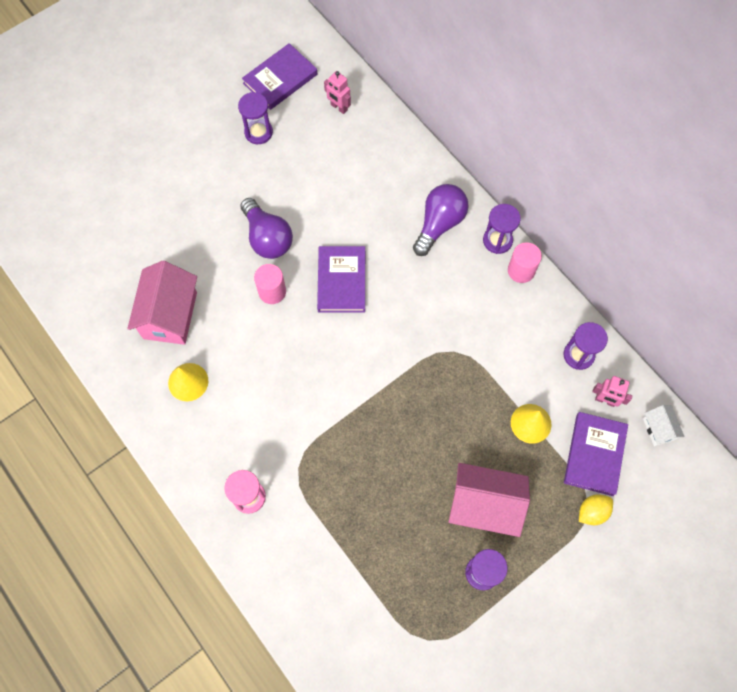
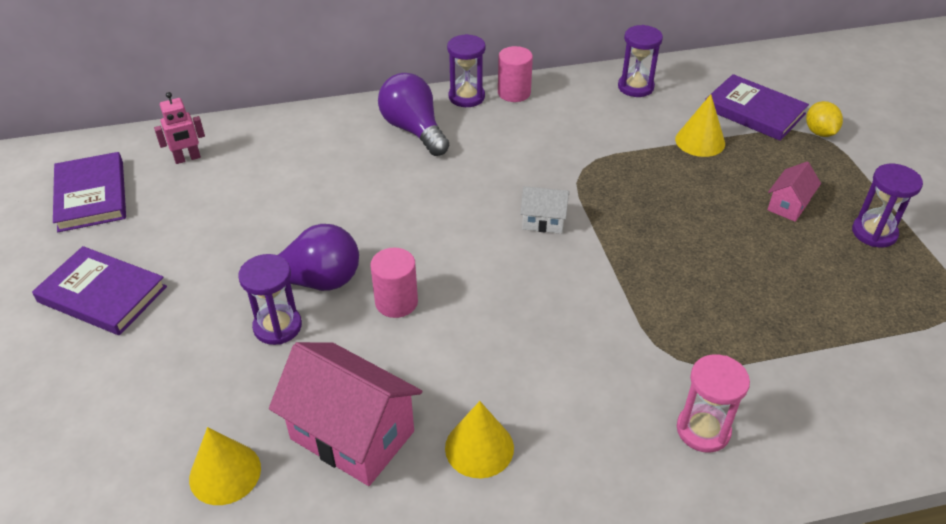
camera: 65 degrees left, 25 degrees down
(124, 268) = (225, 473): none -> yellow cone
(258, 132) = (147, 240): purple hourglass -> purple hourglass (277, 326)
(341, 281) = (428, 231): purple book -> purple book (102, 294)
(484, 505) = (788, 205): pink house -> pink house, size x0.50
(605, 400) = (695, 87): pink robot -> none
(658, 429) = (741, 66): white house -> white house (543, 221)

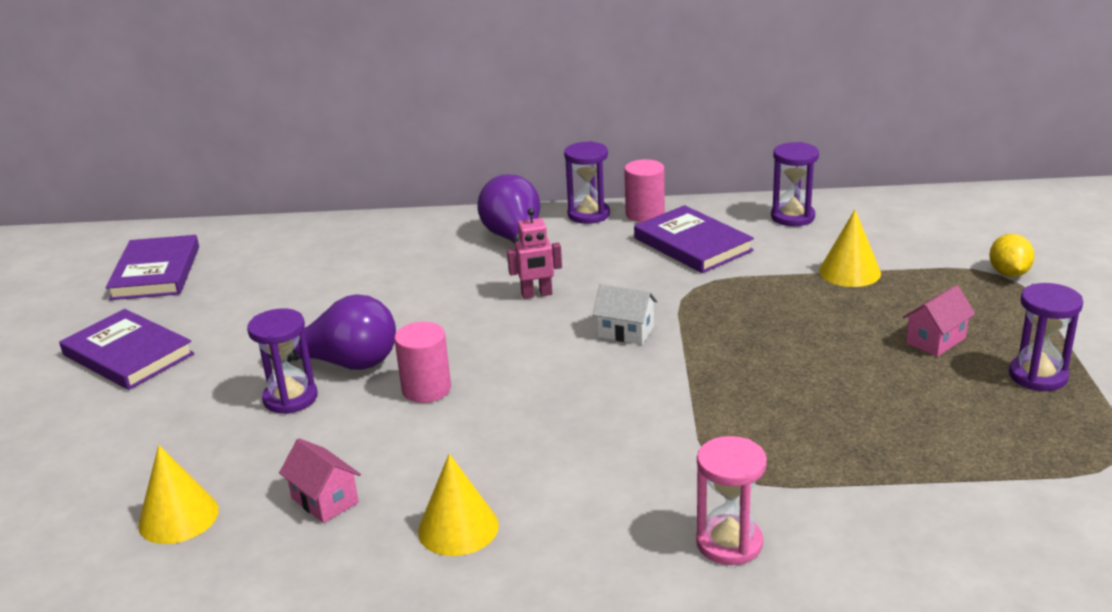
camera: 15 degrees right, 15 degrees down
(187, 158) = (265, 249): pink robot -> pink robot (537, 294)
(352, 435) = (325, 500): pink house -> pink house, size x0.50
(754, 111) = (931, 248): purple book -> purple book (692, 244)

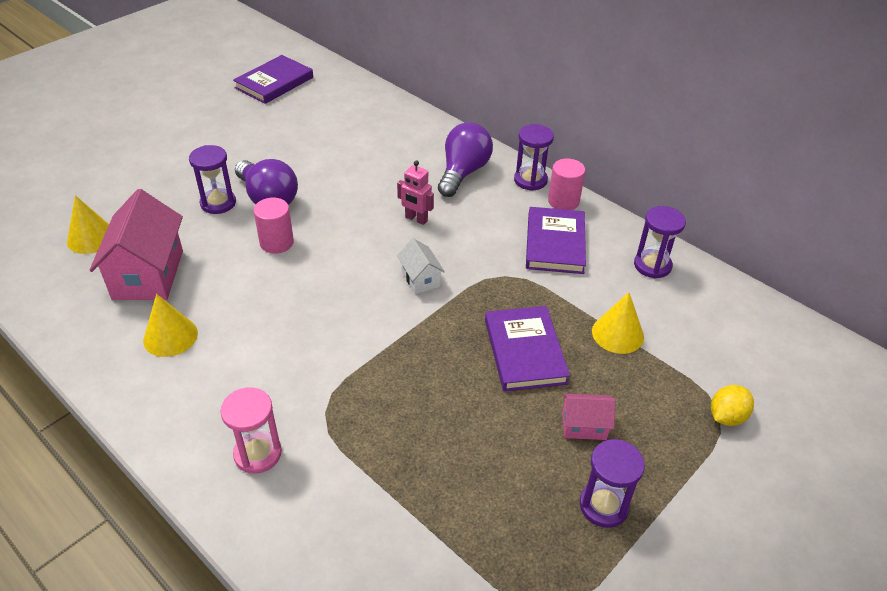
camera: 40 degrees right, 15 degrees up
(128, 355) = (197, 128): purple book -> purple book (524, 351)
(325, 500) = (148, 274): pink house -> pink house, size x2.00

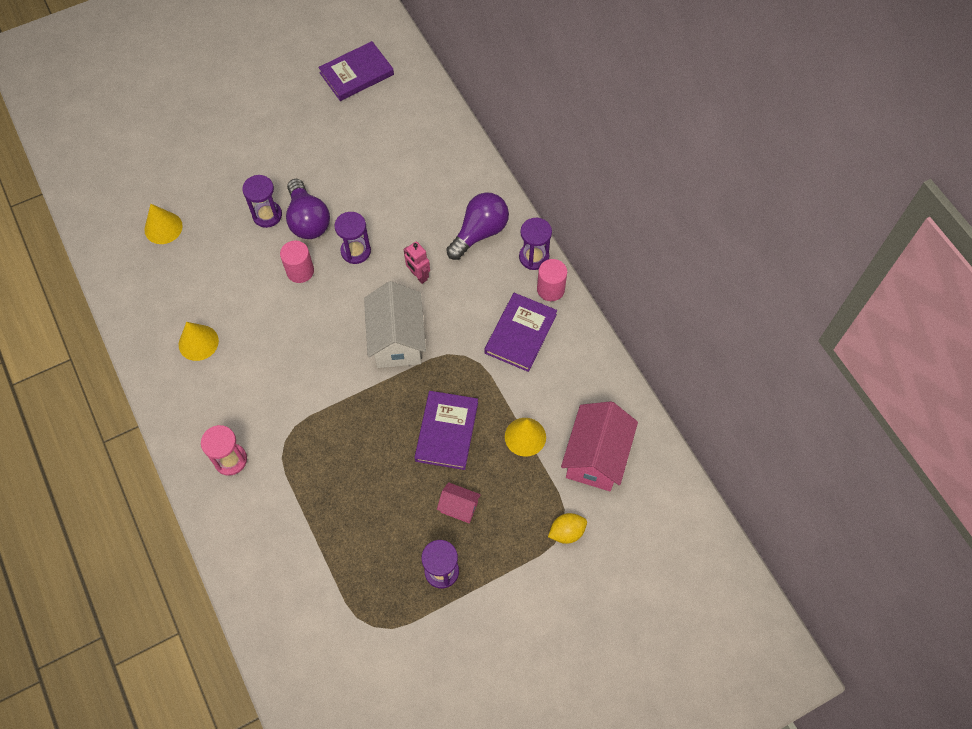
camera: 20 degrees right, 20 degrees up
(148, 274) = (196, 278): pink house -> pink house (596, 457)
(420, 279) = (397, 340): white house -> white house, size x2.00
(652, 265) = (589, 379): purple hourglass -> purple hourglass (356, 251)

